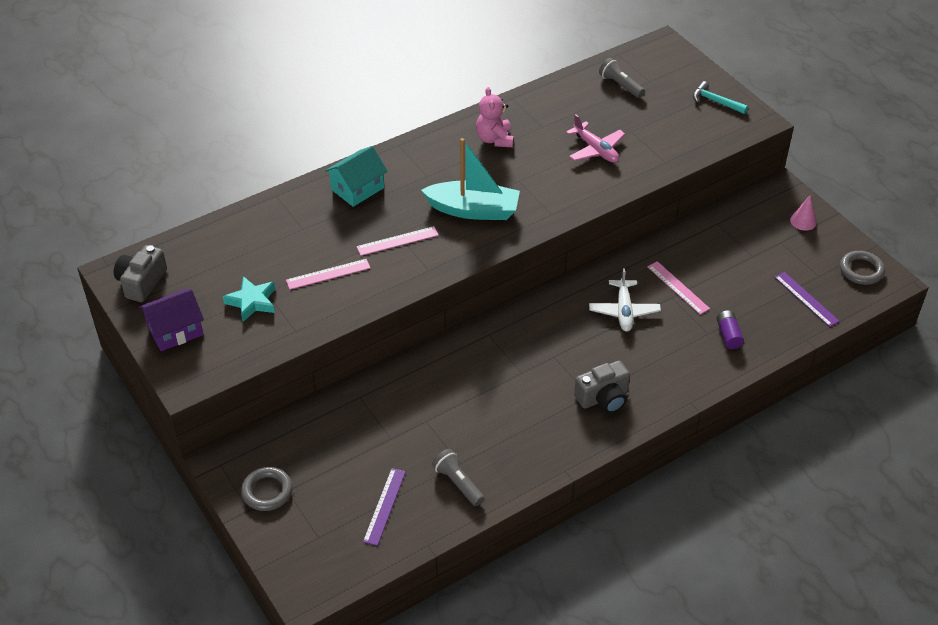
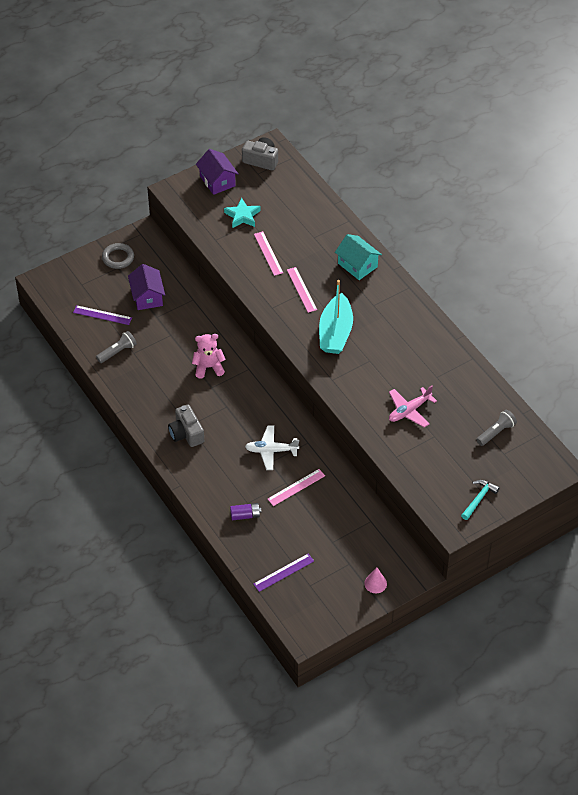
camera: 90 degrees right, 5 degrees up
(351, 451) = (147, 297): none -> purple house
(494, 139) = (419, 346): pink teddy bear -> pink teddy bear (208, 367)
(861, 270) = (316, 617): grey ring -> none

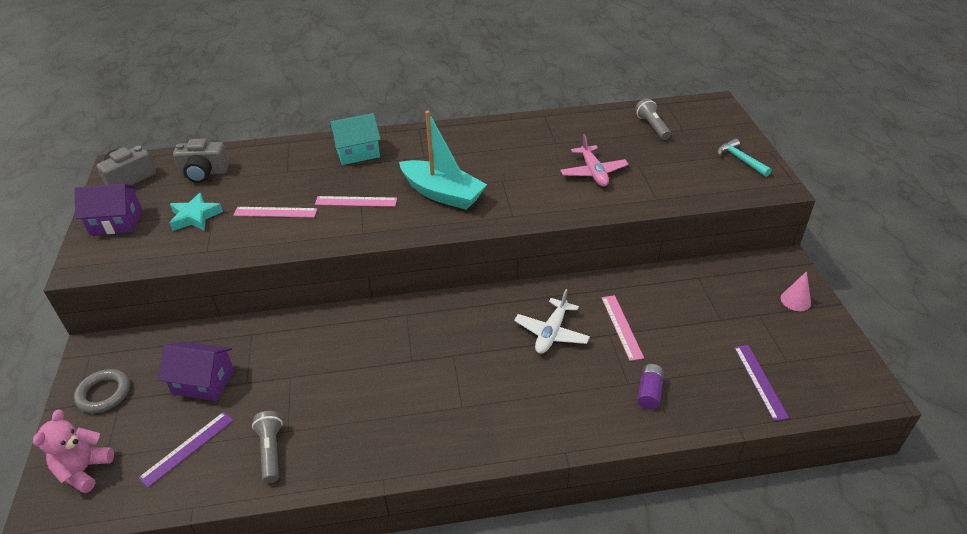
camera: 65 degrees left, 10 degrees down
(186, 433) = (475, 414): grey camera -> grey camera (204, 173)
(208, 367) = (376, 353): pink teddy bear -> pink teddy bear (84, 470)

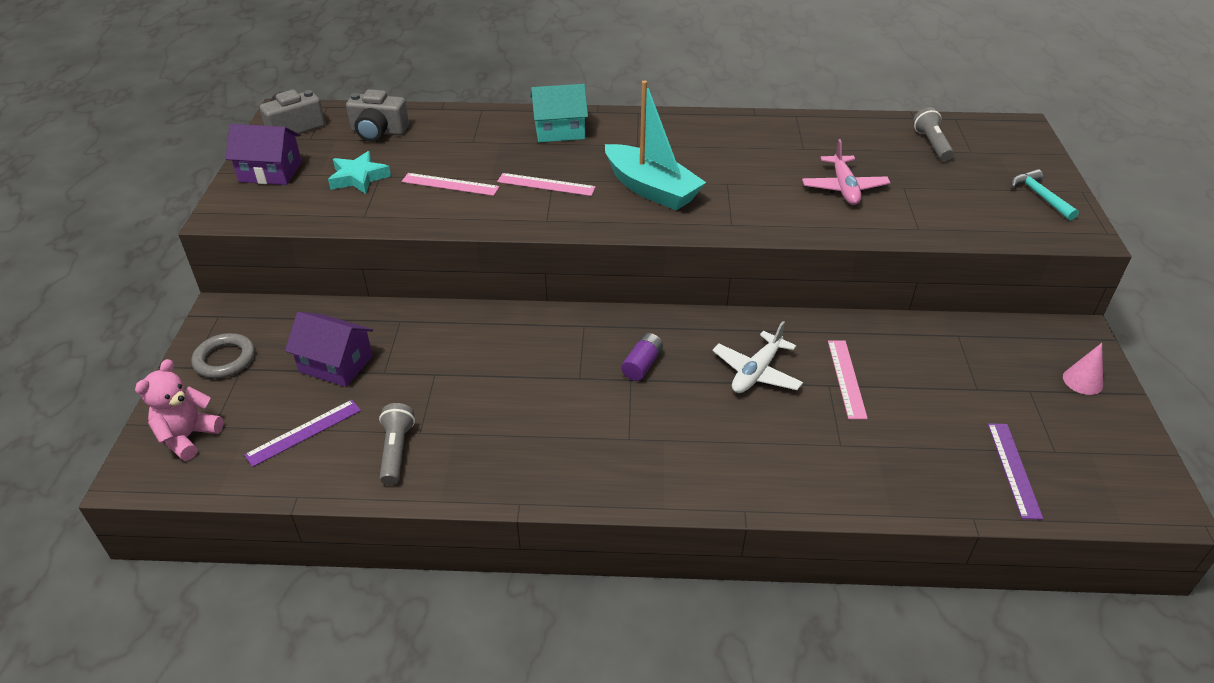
camera: 10 degrees right, 0 degrees up
(649, 392) = (865, 459): purple battery -> purple battery (642, 365)

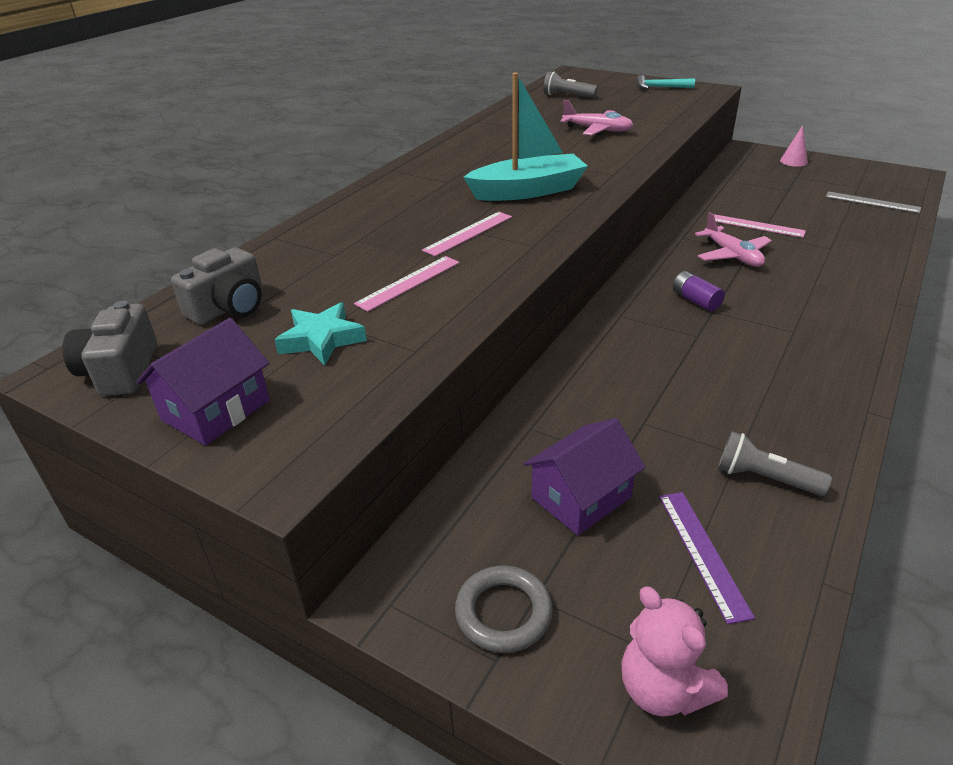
camera: 60 degrees left, 5 degrees down
(559, 130) = (375, 208): turquoise house -> none
(756, 372) = (732, 255): white plane -> pink plane
(1013, 469) = (872, 202): purple ruler -> grey ruler

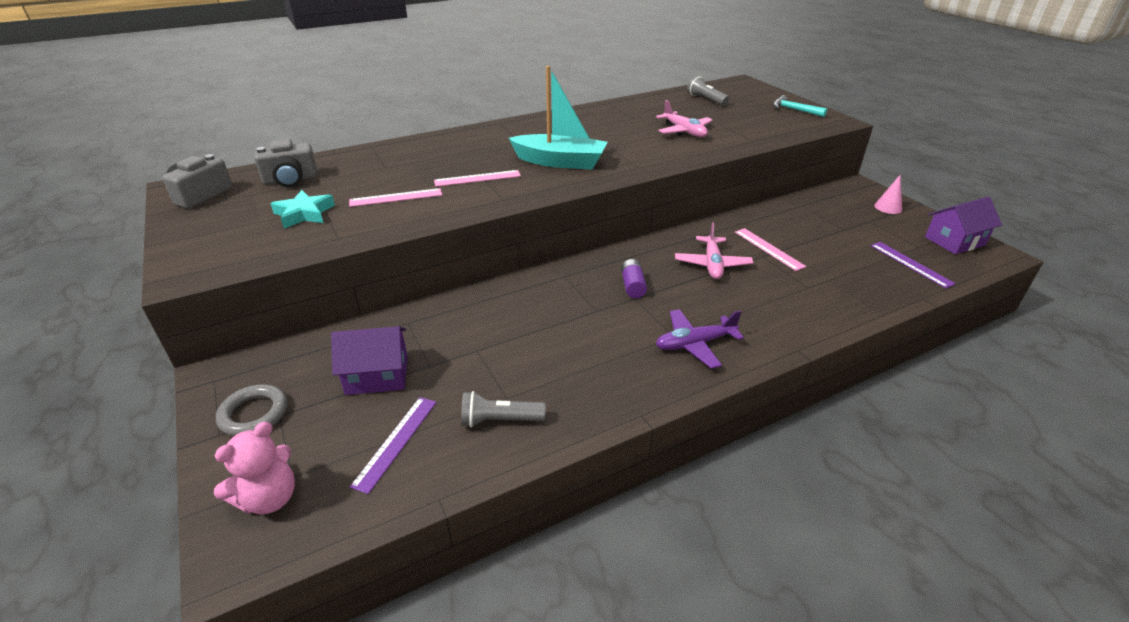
camera: 30 degrees right, 0 degrees up
(216, 410) = (206, 232): purple house -> purple house (954, 241)
(663, 689) = (269, 498): pink teddy bear -> pink teddy bear turned 135 degrees counterclockwise
(764, 478) = (499, 420): grey flashlight -> grey flashlight turned 60 degrees counterclockwise
(818, 331) = (694, 344): none -> purple plane
(872, 202) = (911, 264): grey ruler -> purple ruler

